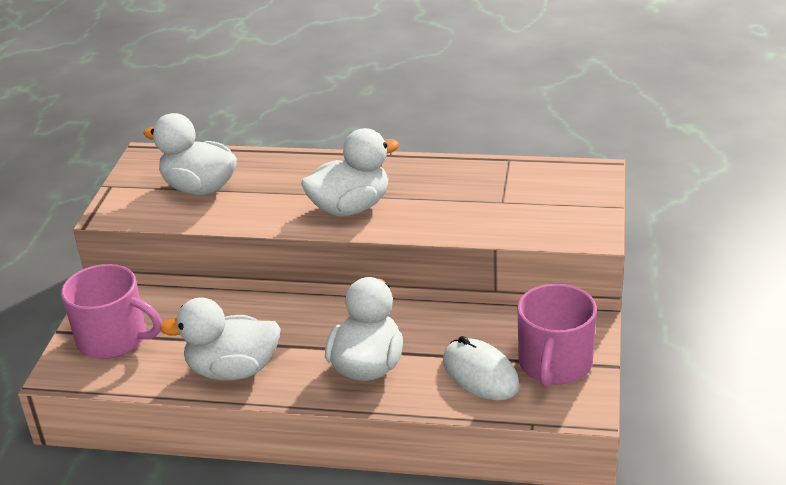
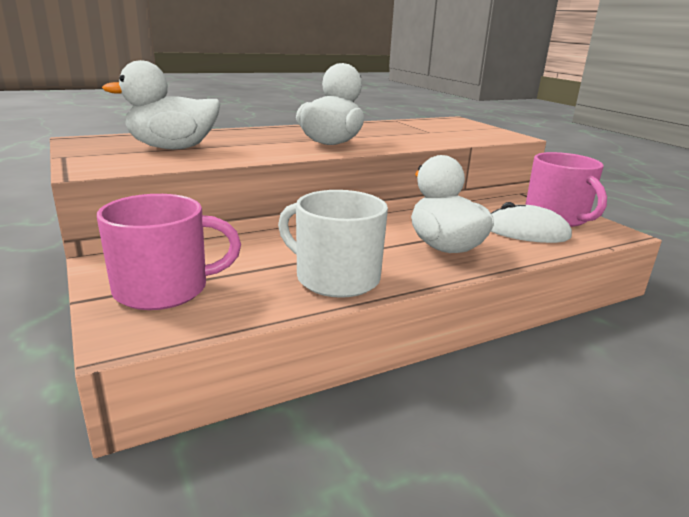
camera: 40 degrees left, 10 degrees down
(233, 370) = (335, 278): white duck -> white mug

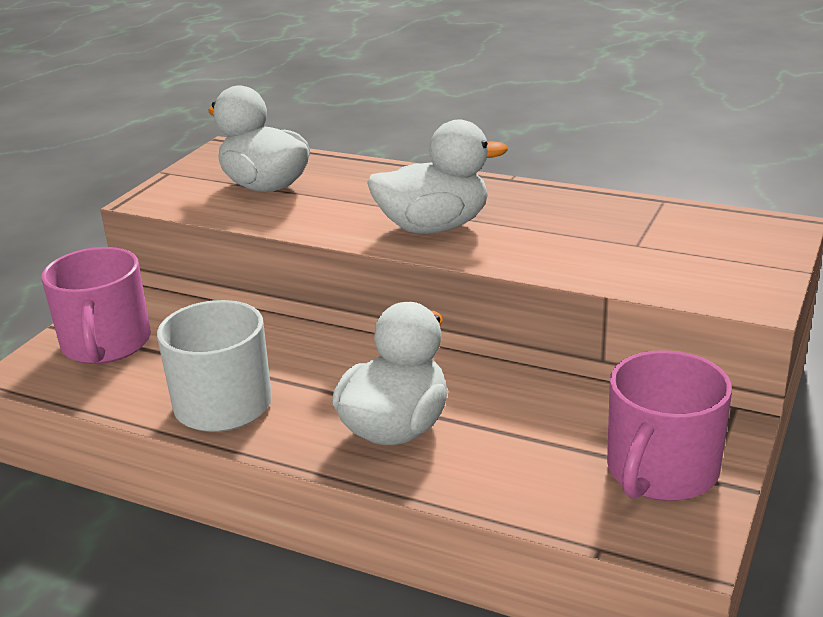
camera: 55 degrees right, 5 degrees up
(164, 289) = (106, 344): pink mug -> pink mug turned 45 degrees clockwise
(526, 232) = (547, 465): white mouse -> none

